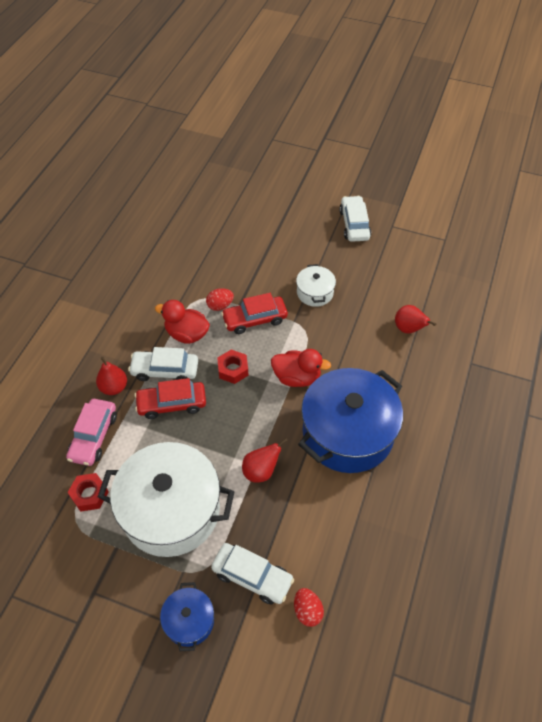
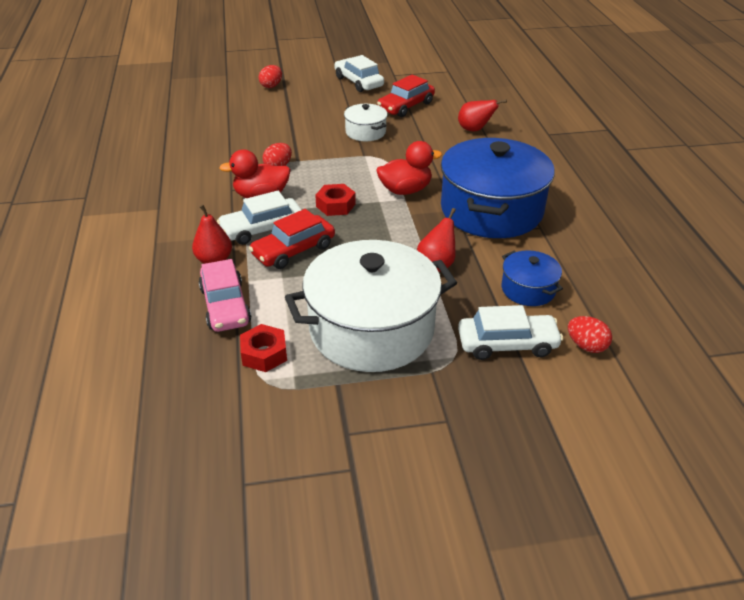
camera: 30 degrees left, 15 degrees down
(189, 621) = (478, 407): blue pot -> blue pot (528, 289)
(255, 319) = (323, 165): red car -> red car (406, 106)
(279, 201) = (271, 86): none -> red egg

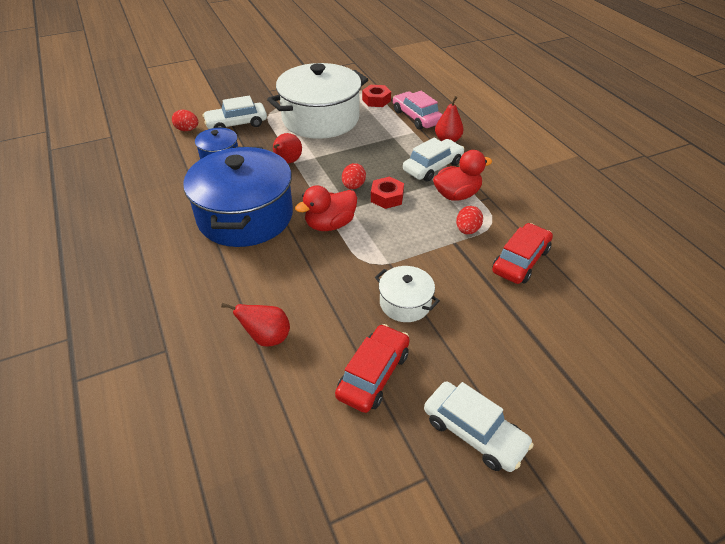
camera: 165 degrees right, 5 degrees up
(271, 86) = (597, 385): red egg -> red egg (353, 186)
(293, 250) = (397, 155): red car -> red car (520, 260)

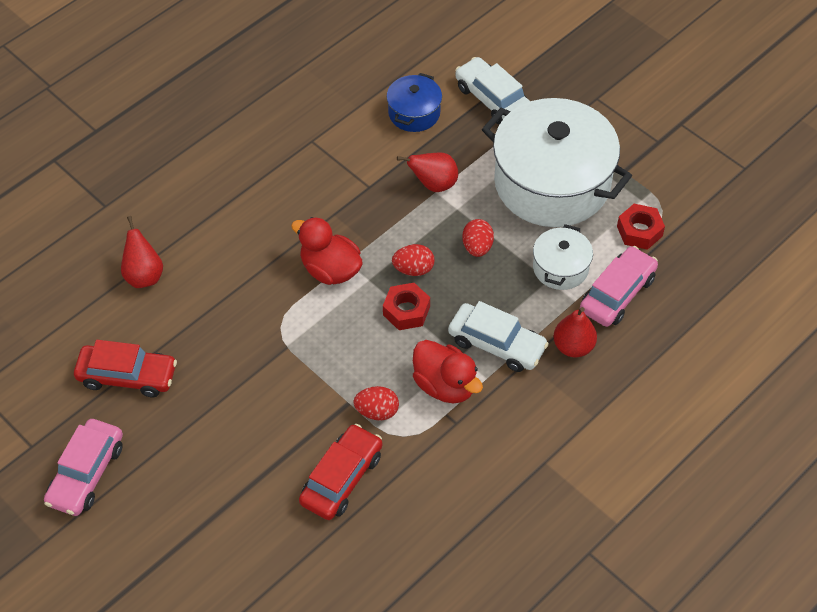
camera: 70 degrees right, 10 degrees up
(187, 130) = (453, 57): red egg -> red egg (477, 247)
(245, 216) = (311, 186): blue pot -> none
(405, 303) = (230, 378): white pot -> white pot (560, 268)
(474, 432) = (86, 474): white car -> pink car
(520, 260) = (342, 478): red car -> red car turned 75 degrees counterclockwise

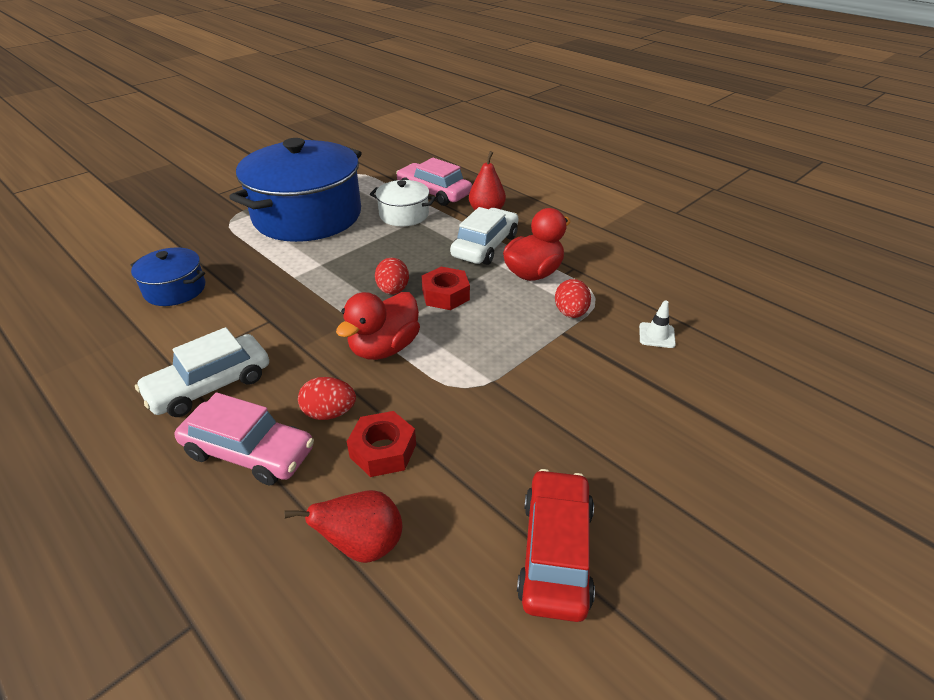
camera: 90 degrees left, 15 degrees down
(86, 474) = (742, 594): pink car -> pink car (249, 452)
(342, 478) = (656, 335): red car -> white traffic cone
(433, 184) = (283, 278): red pear -> none
(477, 247) = (372, 254): red egg -> red egg (329, 413)
(492, 99) = (185, 243): white car -> white car (210, 385)
(552, 183) = (307, 216): white pot -> blue pot
(639, 231) = (372, 182): red nut -> red nut (383, 451)

